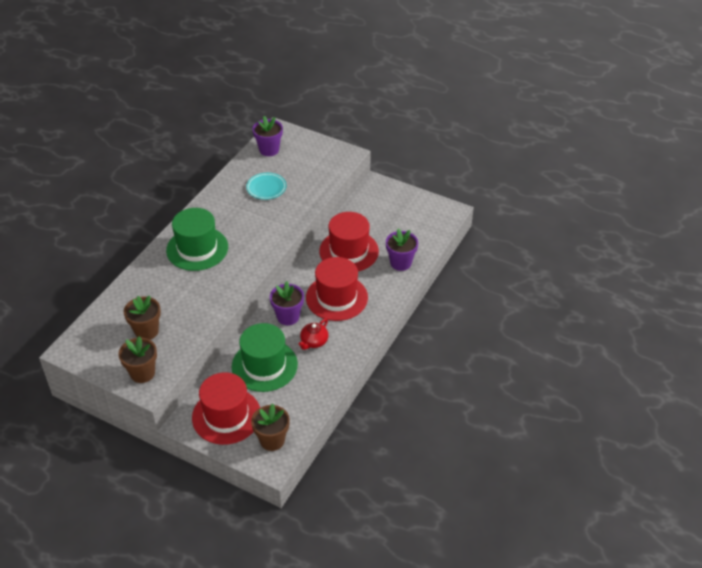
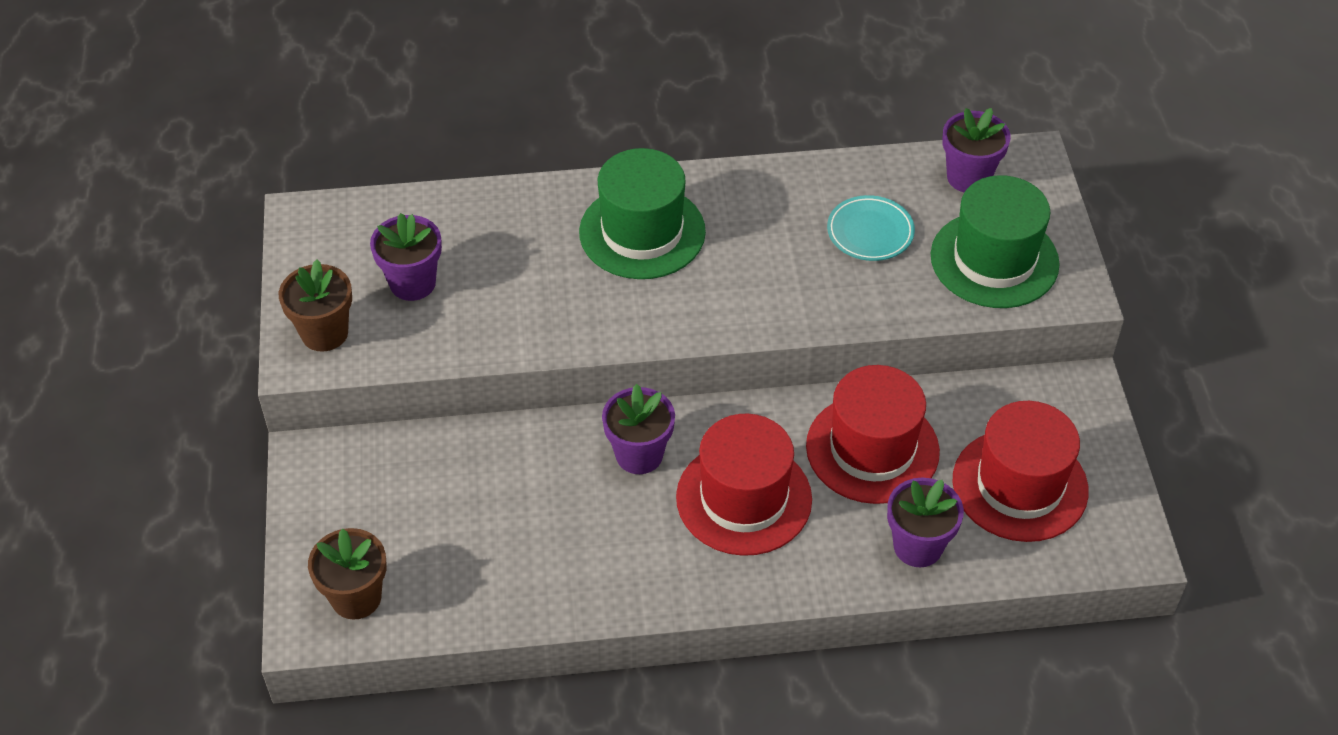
camera: 55 degrees right, 5 degrees up
(146, 331) = (412, 283): brown flower pot -> purple flower pot
(226, 416) = (361, 503): red hat -> red hat (1020, 485)
(264, 365) = (505, 488): green hat -> green hat (994, 260)
(314, 341) = (613, 526): red teapot -> none

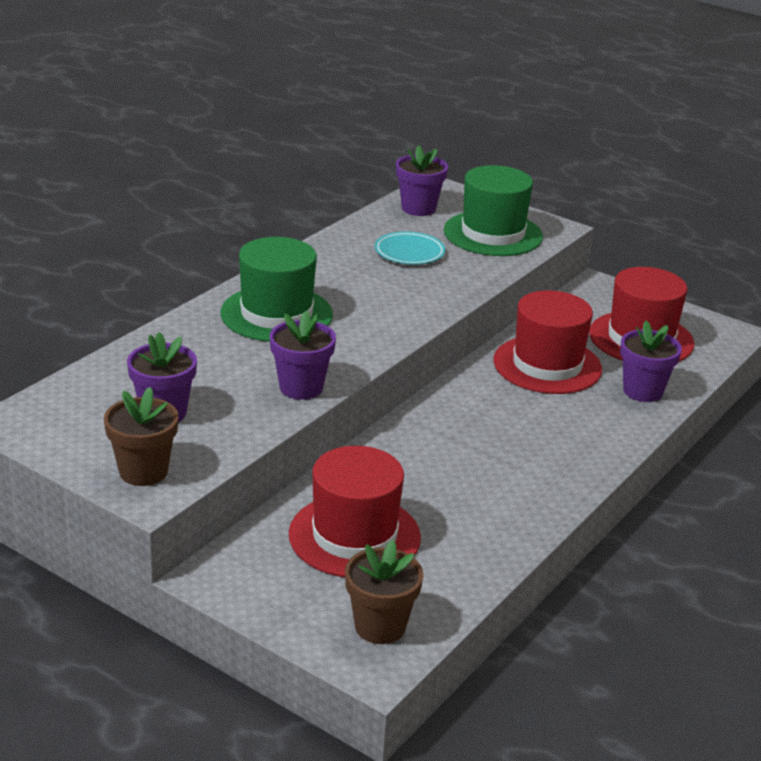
camera: 50 degrees left, 20 degrees down
(639, 455) = (429, 442): purple flower pot -> purple flower pot (301, 387)
(744, 498) = (522, 425): red hat -> red hat (354, 536)

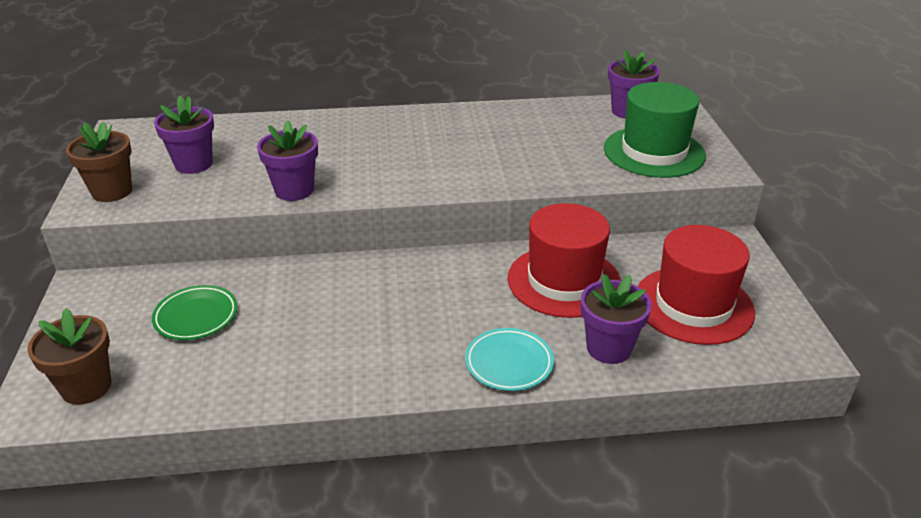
camera: 50 degrees right, 5 degrees up
(276, 314) = (380, 138): green hat -> none
(354, 536) = (196, 316): red hat -> green plate
(409, 253) = (556, 138): turquoise plate -> turquoise plate (509, 363)

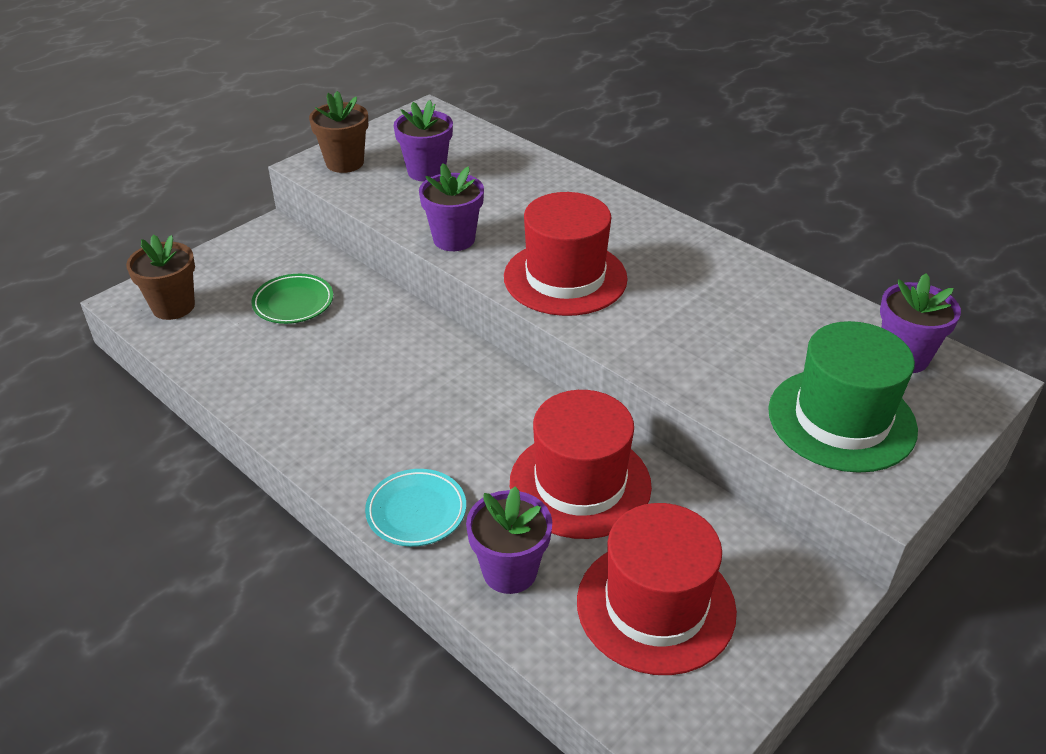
camera: 50 degrees right, 5 degrees up
(406, 170) = (565, 278): none -> red hat

